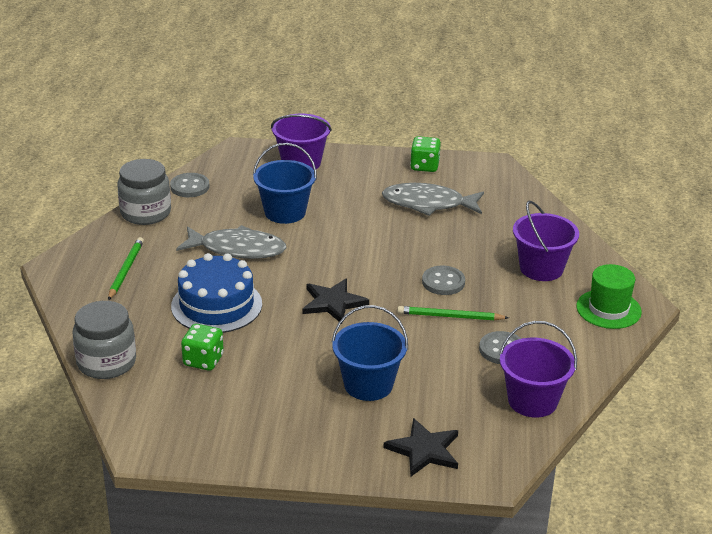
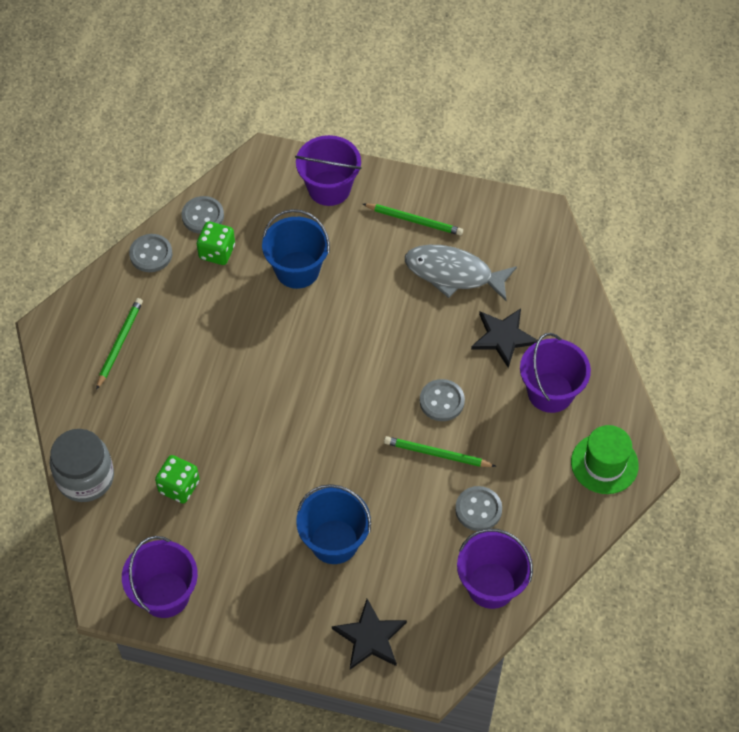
camera: 10 degrees right, 25 degrees up
(145, 213) = (151, 254): grey jar -> grey button
(204, 439) = (165, 594): none -> purple bucket
(216, 305) = (204, 408): blue cake -> none
(237, 249) = (238, 324): grey fish -> none
(333, 303) = (322, 418): black star -> black star (503, 337)
(383, 176) = (414, 220): none -> green pencil
(424, 166) = (464, 209): green dice -> green dice (217, 252)

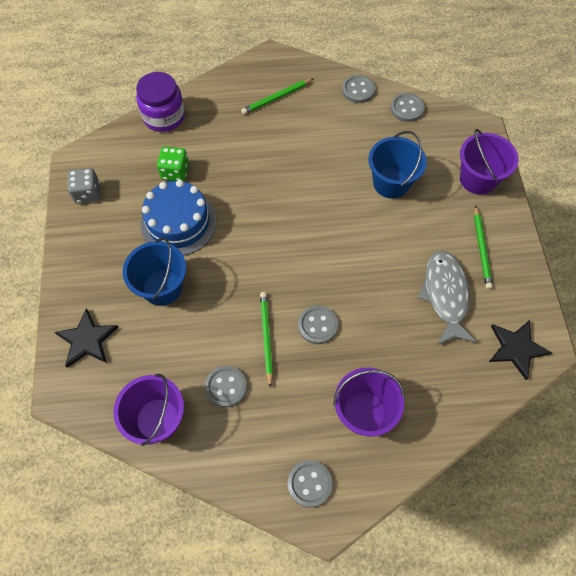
camera: 70 degrees right, 5 degrees up
(85, 477) = (164, 116): grey jar -> purple jar
(119, 343) = (276, 98): green pencil -> green pencil turned 150 degrees clockwise
(165, 594) = (87, 193): purple bucket -> grey dice
(217, 252) = (380, 127): green dice -> none
(254, 502) = (178, 223): none -> blue cake
(503, 337) = (401, 355): black star -> black star (516, 348)
(604, 464) = (309, 483): green hat -> grey button

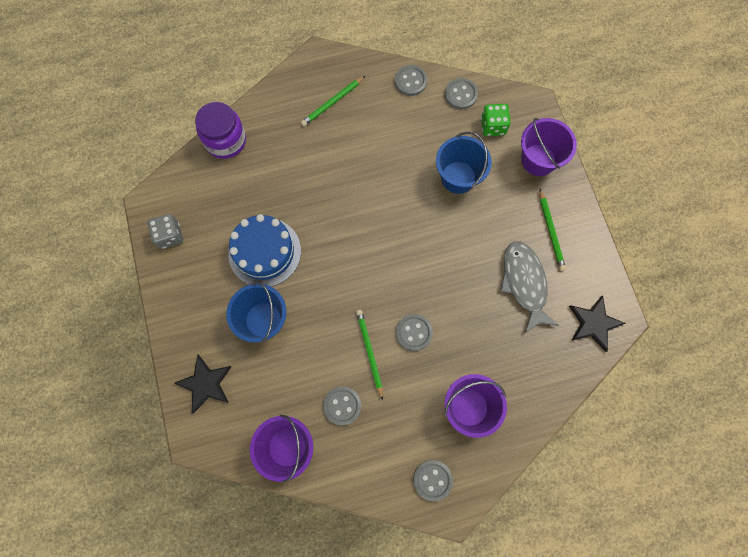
camera: 10 degrees left, 10 degrees up
(175, 172) = (250, 199): green dice -> green dice (493, 126)

